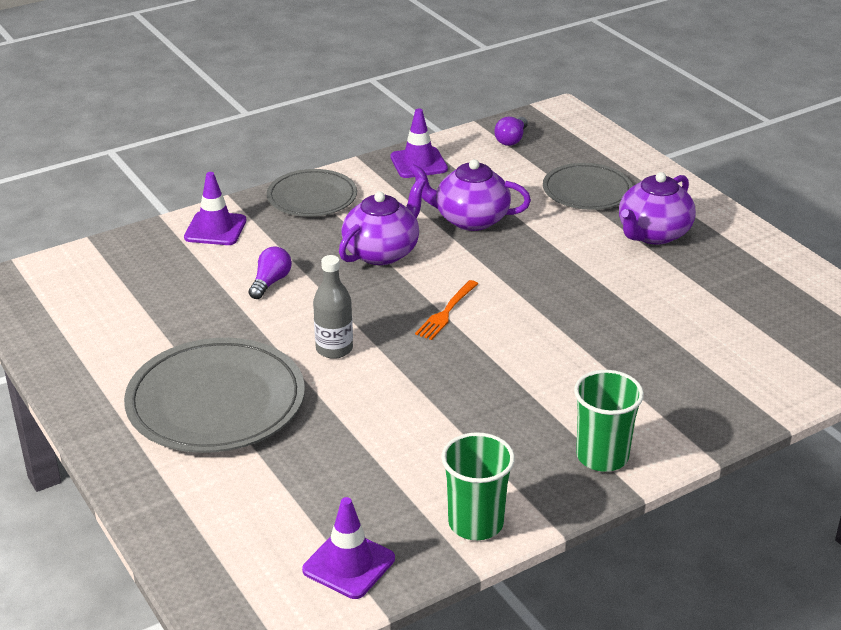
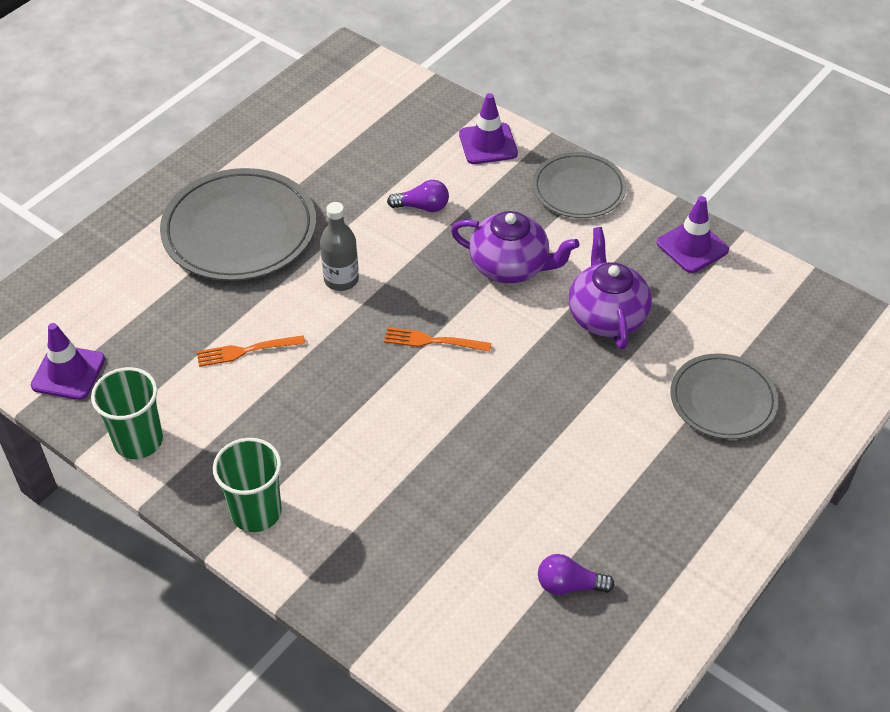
camera: 70 degrees right, 15 degrees up
(393, 427) = (246, 351): none -> orange fork
(511, 139) = (793, 308): purple light bulb -> purple light bulb (569, 585)
(653, 234) = (666, 478): purple teapot -> none

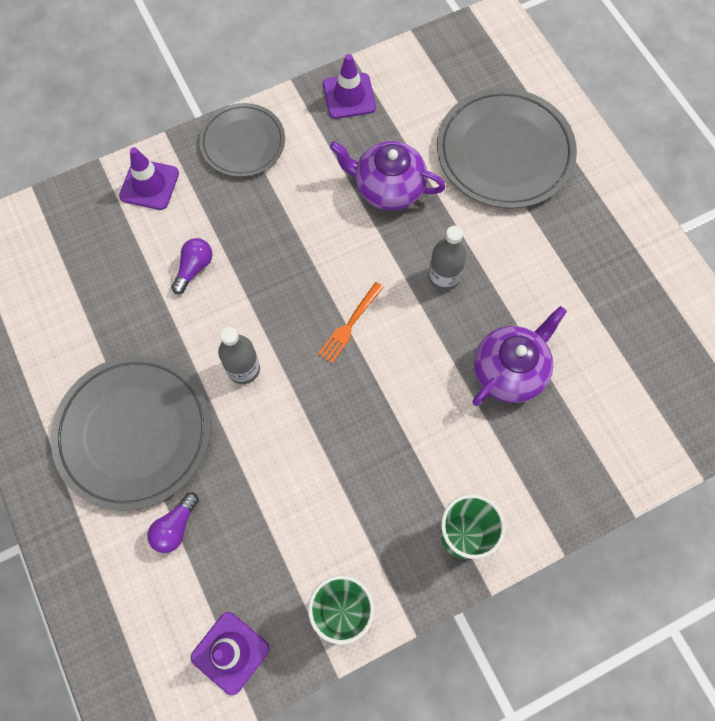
camera: 65 degrees left, 20 degrees up
(246, 351) = (285, 480): orange fork -> none
(510, 267) = (300, 232): purple teapot -> purple teapot (510, 371)
(533, 398) = (443, 277): none -> grey bottle
(569, 585) = (622, 331): purple light bulb -> purple light bulb (175, 527)
(722, 400) = (504, 152): grey plate -> grey plate, size x1.61

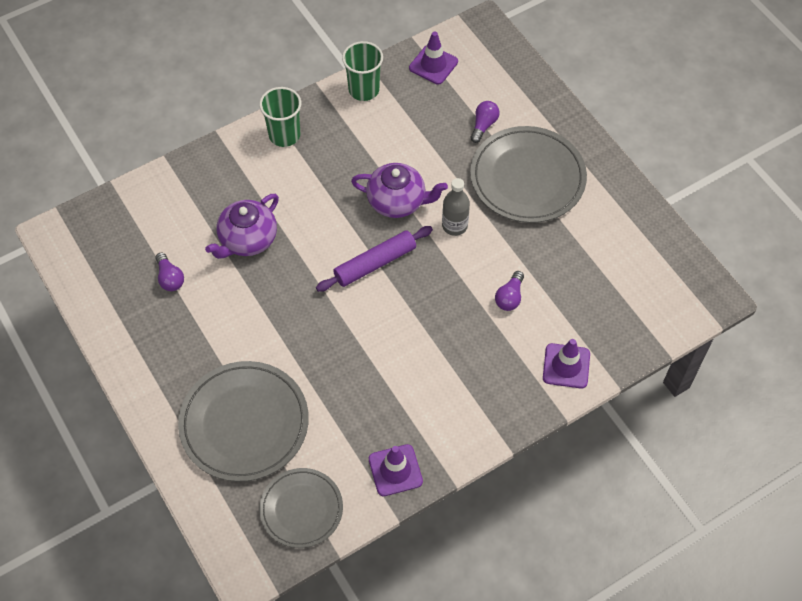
camera: 175 degrees right, 10 degrees down
(243, 143) = (490, 413): grey plate -> grey plate (301, 509)
(350, 324) = (375, 263): orange fork -> purple rolling pin
(388, 188) = (351, 380): purple teapot -> purple teapot (397, 201)
(443, 277) = (300, 306): grey bottle -> none
(603, 325) = (170, 278): none -> purple light bulb

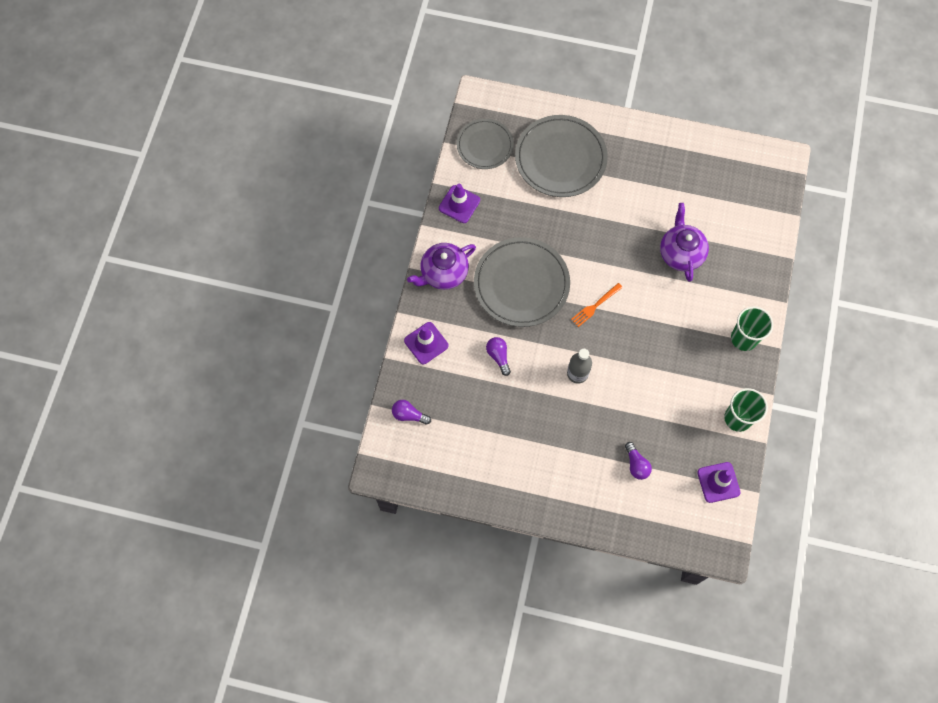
camera: 135 degrees right, 10 degrees up
(170, 278) = (692, 194): purple light bulb -> purple light bulb (409, 415)
(375, 263) = (595, 306): purple rolling pin -> orange fork
(397, 201) = (627, 357): purple teapot -> purple teapot (443, 273)
(527, 178) = (569, 450): grey plate -> grey plate (521, 284)

